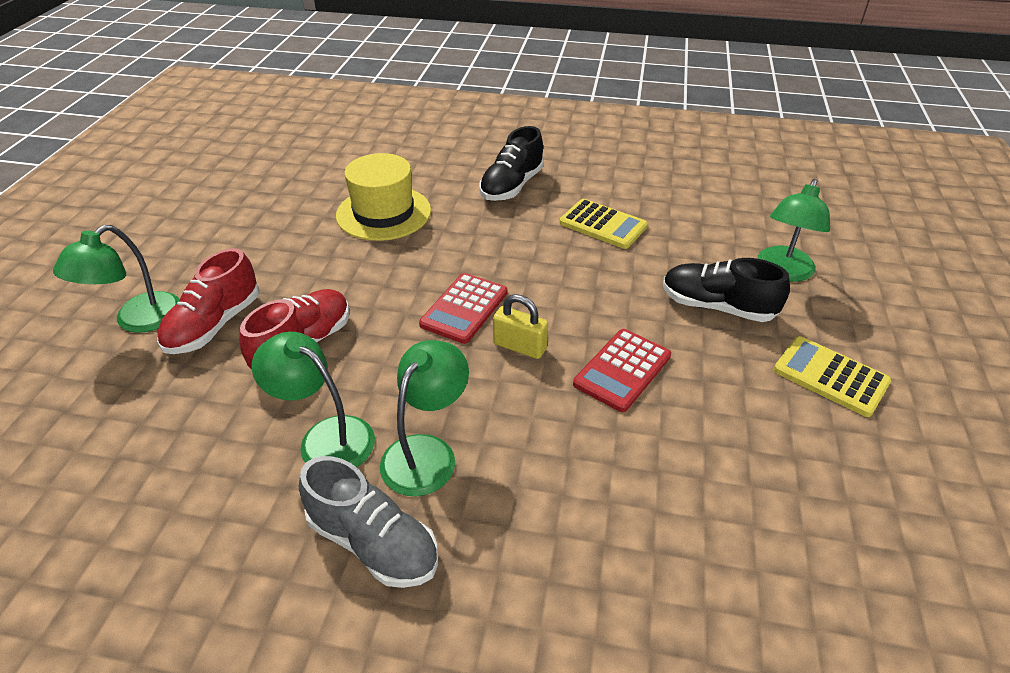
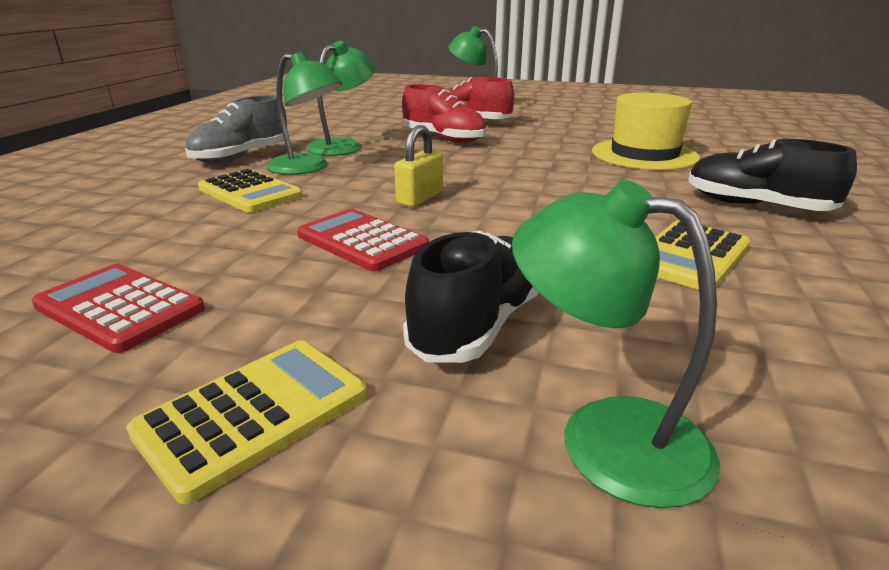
camera: 95 degrees right, 15 degrees down
(464, 308) = (484, 180): red calculator -> red calculator (120, 308)
(520, 482) = (250, 192): none -> yellow calculator

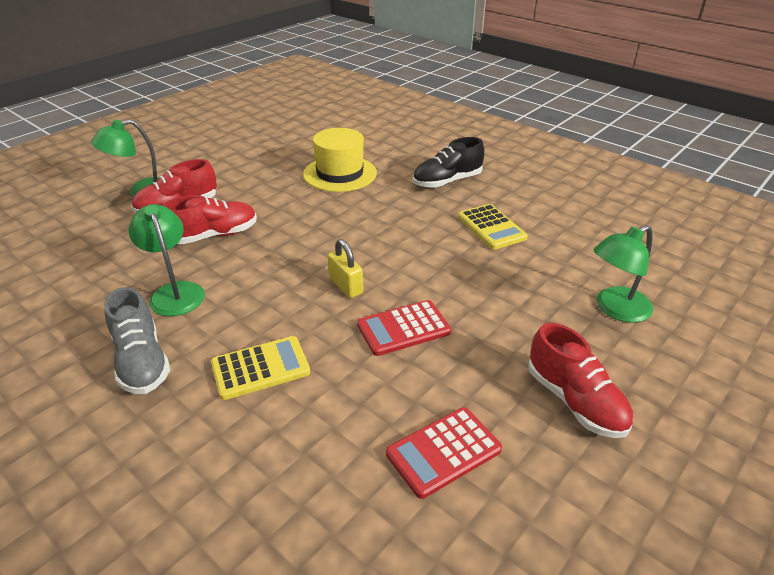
camera: 65 degrees left, 10 degrees up
(254, 414) = (575, 401): yellow calculator -> red shoe
(307, 168) = (222, 325): green lamp -> none
(477, 325) = (526, 314): black shoe -> none

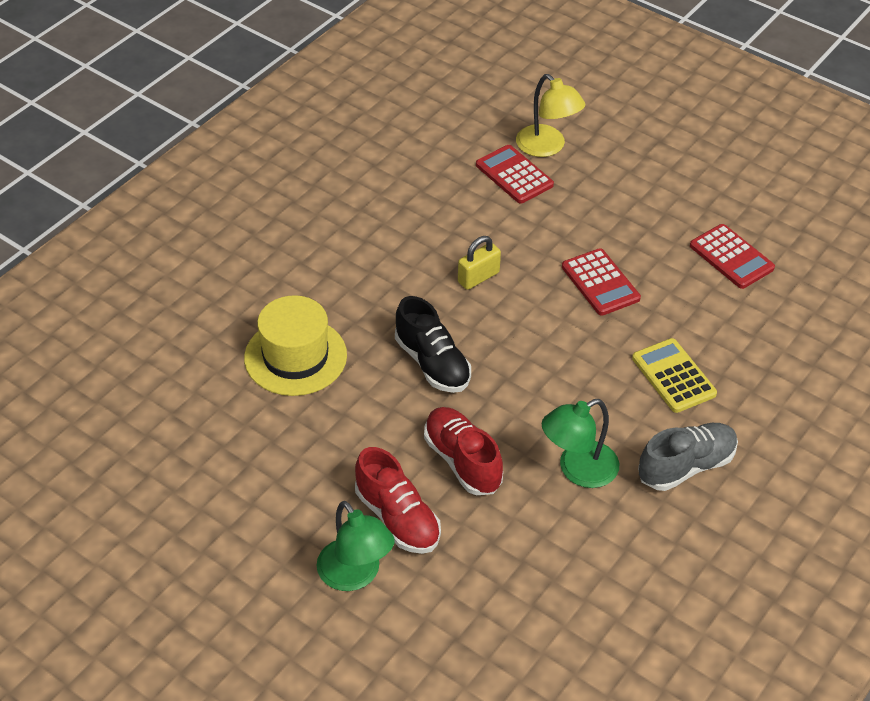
camera: 95 degrees left, 10 degrees up
(346, 286) = (543, 328): yellow padlock -> yellow padlock (478, 277)
(447, 181) = (315, 251): black shoe -> black shoe (432, 363)
(491, 227) = (419, 217): yellow calculator -> none
(562, 283) = (514, 175): none -> red calculator
(575, 401) = (663, 184): red shoe -> none
(615, 309) = (547, 147): green lamp -> yellow lamp

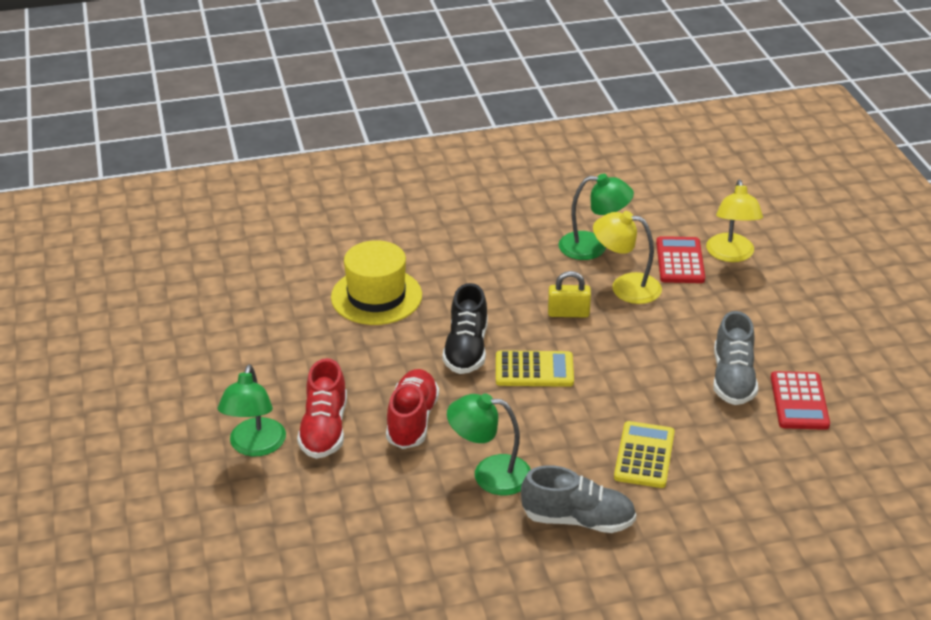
camera: 40 degrees right, 10 degrees down
(430, 199) = (593, 247): none -> green lamp
(497, 225) = (625, 287): none -> yellow lamp
(509, 349) = (534, 370): none -> yellow calculator
(600, 283) = (661, 363): red calculator -> none
(665, 265) = (732, 379): none -> grey shoe

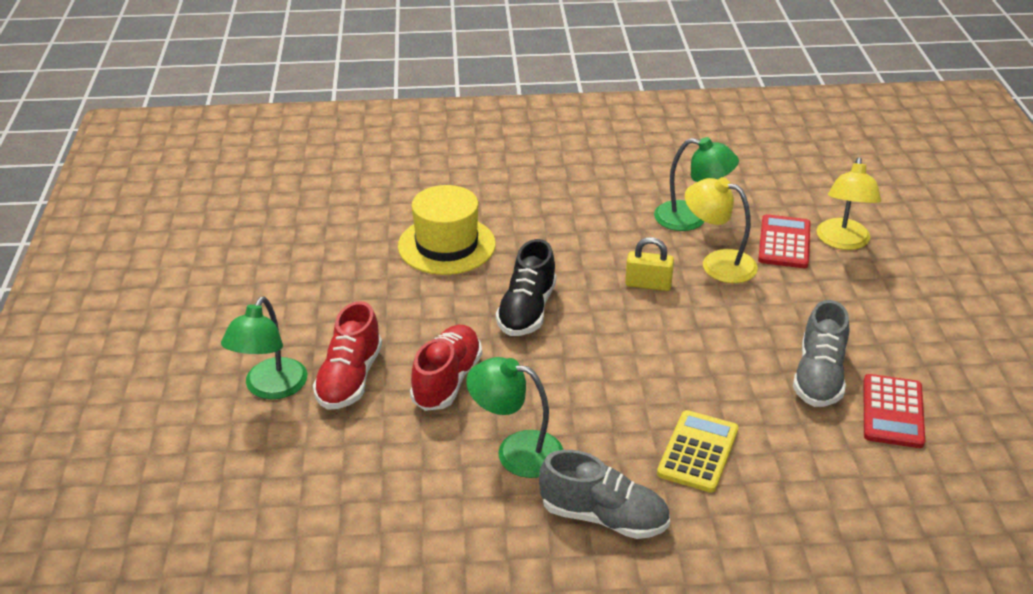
camera: 10 degrees right, 0 degrees up
(534, 370) = (595, 341): yellow calculator -> none

